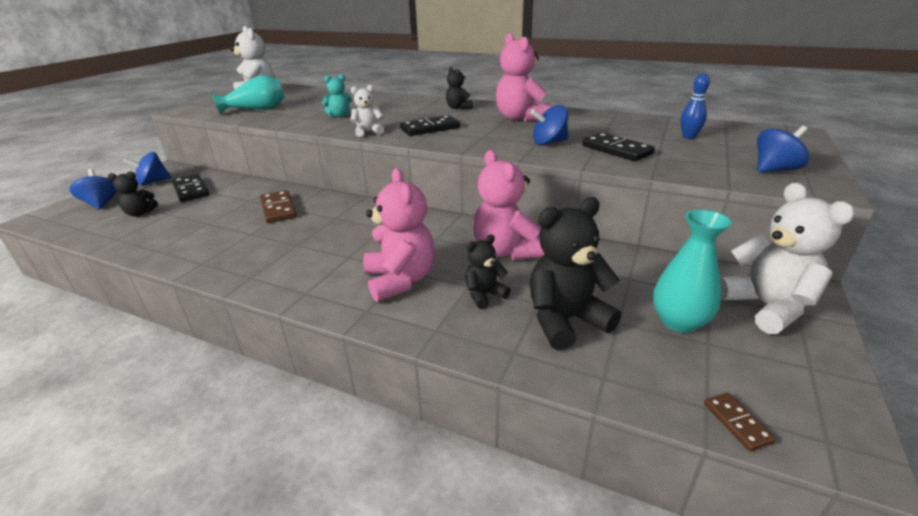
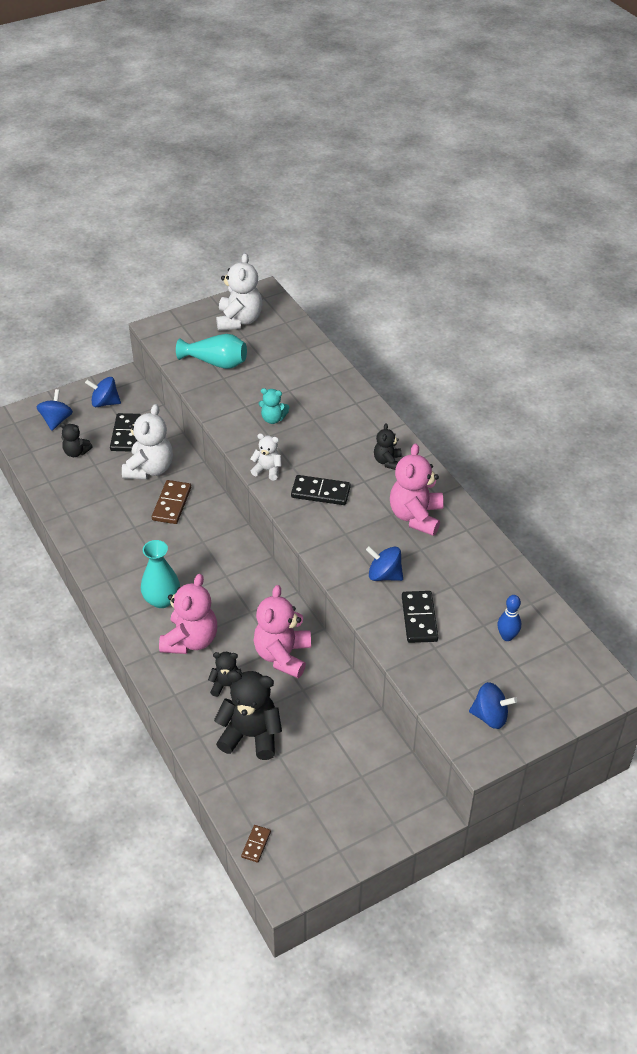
camera: 35 degrees right, 15 degrees up
(679, 322) = (313, 780): turquoise vase -> turquoise vase (162, 600)
(766, 307) = (381, 806): white teddy bear -> white teddy bear (149, 469)

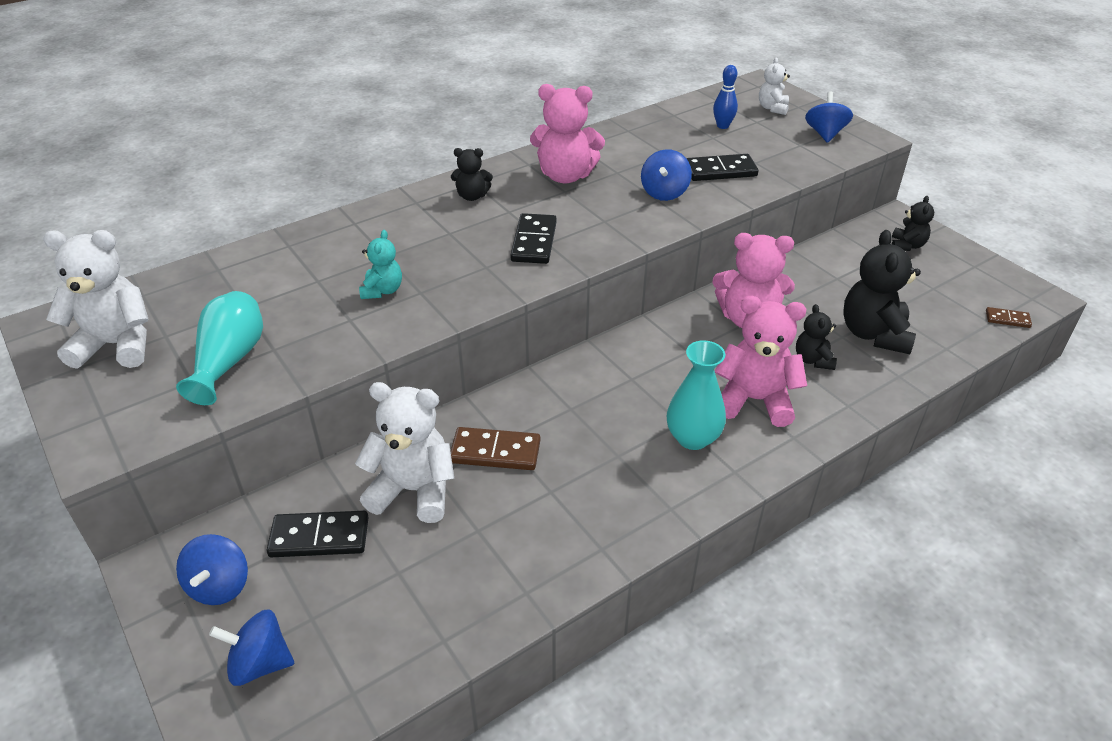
camera: 95 degrees left, 5 degrees down
(76, 452) = (362, 608): black teddy bear -> black teddy bear (907, 245)
(267, 470) = (494, 287): white teddy bear -> white teddy bear (772, 108)

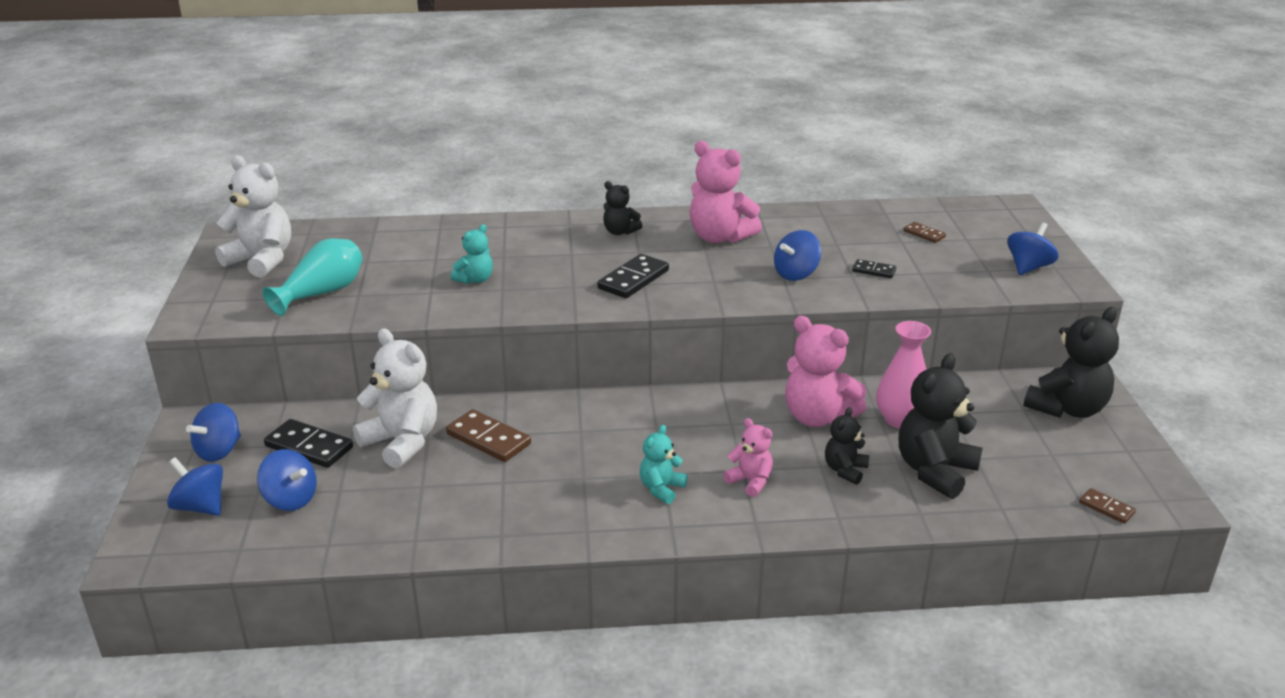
camera: 30 degrees right, 10 degrees down
(355, 607) = (290, 499): none -> blue spinning top
(692, 438) = (661, 489): turquoise vase -> turquoise teddy bear
(720, 171) = (874, 271): black domino -> black domino, size x0.56
(722, 126) = (924, 234): blue bowling pin -> brown domino
(754, 400) = (750, 481): pink teddy bear -> pink teddy bear, size x0.54
(772, 108) = (998, 231): white teddy bear -> none
(808, 298) = (900, 420): none -> pink vase
(907, 245) = (1067, 409): black teddy bear -> black teddy bear, size x1.84

